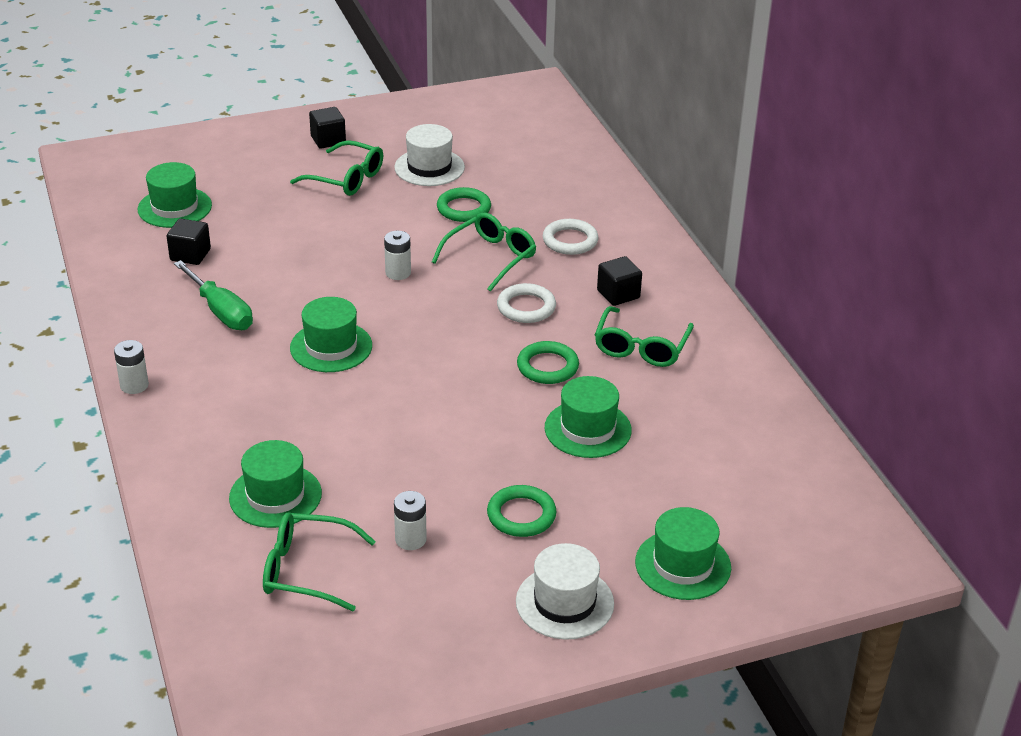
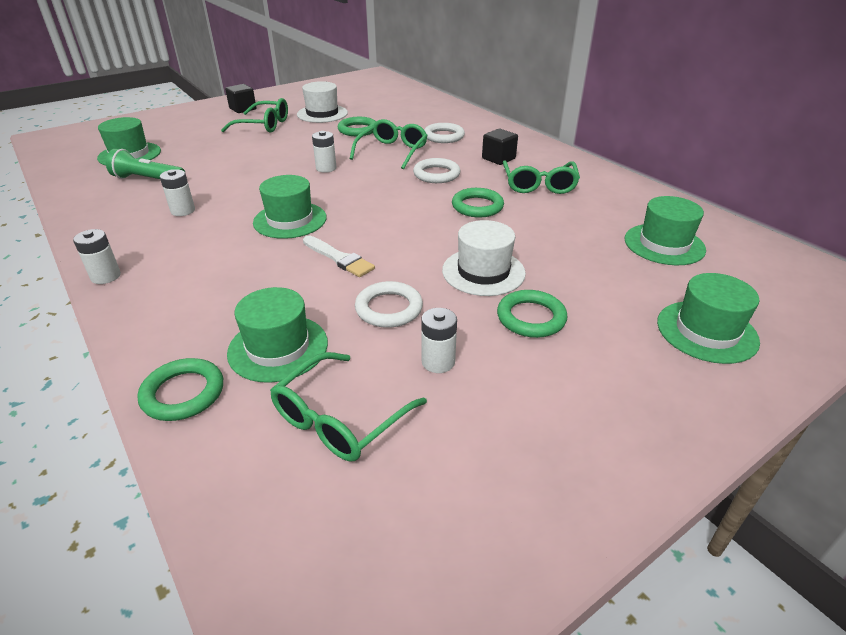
camera: 15 degrees left, 0 degrees up
(186, 521) = (183, 393): none -> green ring
(190, 255) = (148, 179): black cube -> green flashlight
(221, 311) = (183, 211): green screwdriver -> white battery
(306, 570) = (339, 419): green glasses -> green glasses turned 45 degrees counterclockwise
(365, 408) = (339, 258): none -> white brush
(390, 477) = (389, 308): none -> white ring
(564, 602) = (631, 392): white hat -> white hat (483, 272)
(587, 429) = (539, 241): green hat -> green hat (664, 244)

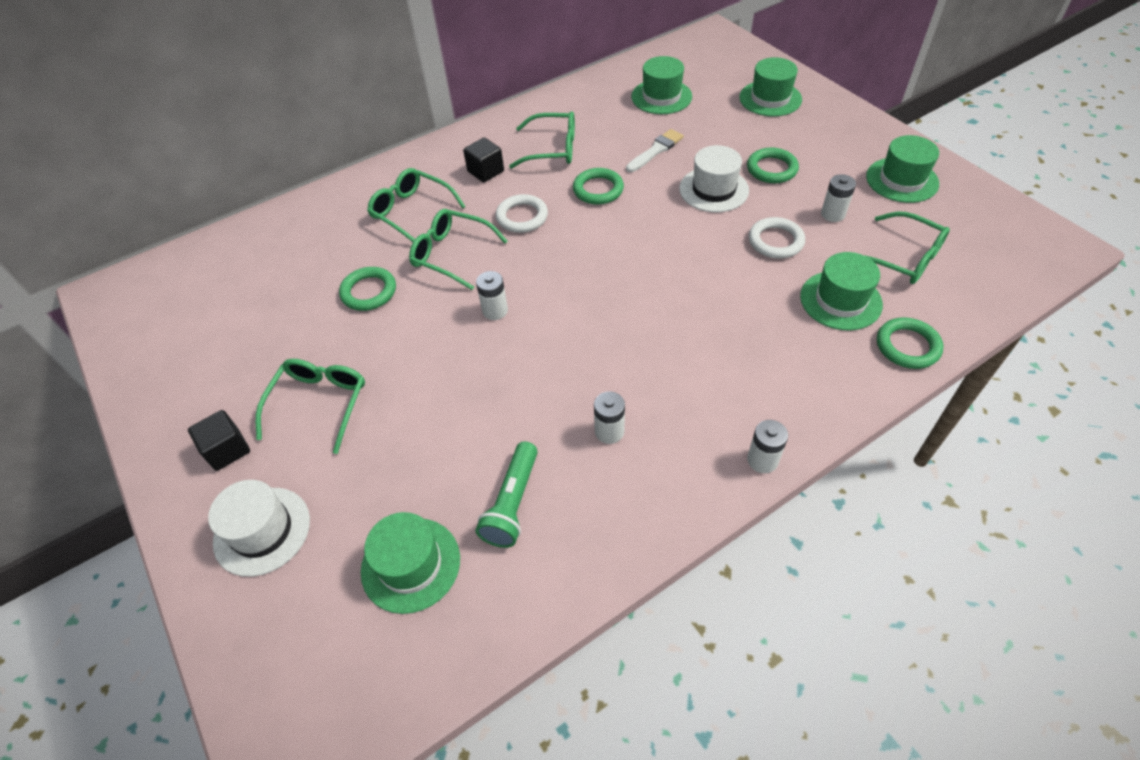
camera: 85 degrees left, 15 degrees up
(290, 220) = (630, 325): green hat -> green hat (902, 180)
(322, 114) = (288, 338): white hat -> white hat (262, 531)
(339, 258) = (703, 278): white brush -> white brush (656, 150)
(443, 136) = (411, 211): white ring -> green glasses

